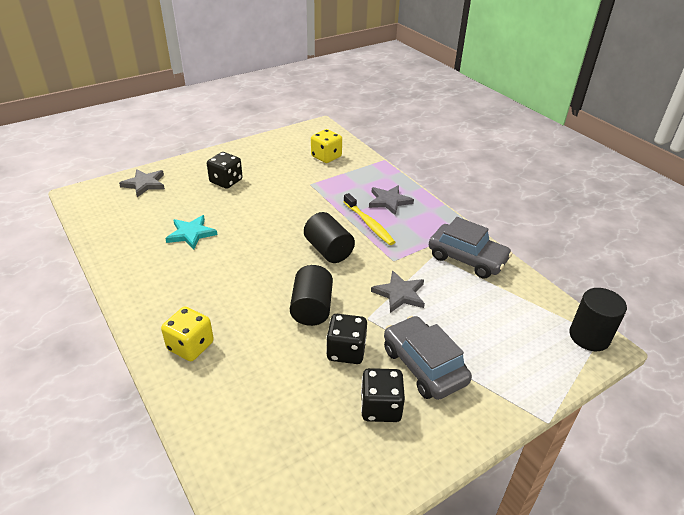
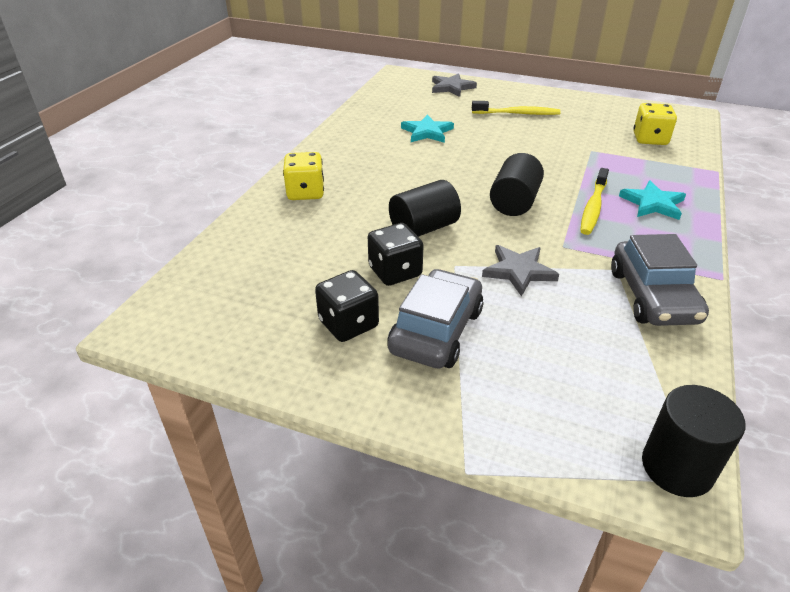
camera: 55 degrees right, 0 degrees up
(226, 181) = (517, 113): black dice -> yellow toothbrush
(389, 201) = (653, 203): grey star -> turquoise star

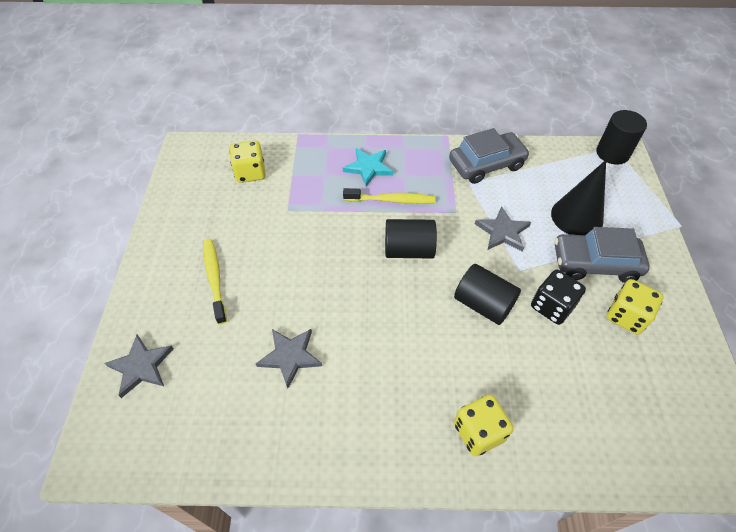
camera: 110 degrees left, 15 degrees up
(348, 324) = (626, 316): black dice -> yellow dice
(427, 132) = (290, 356): turquoise star -> grey star
(524, 348) = (577, 217): none -> black cone

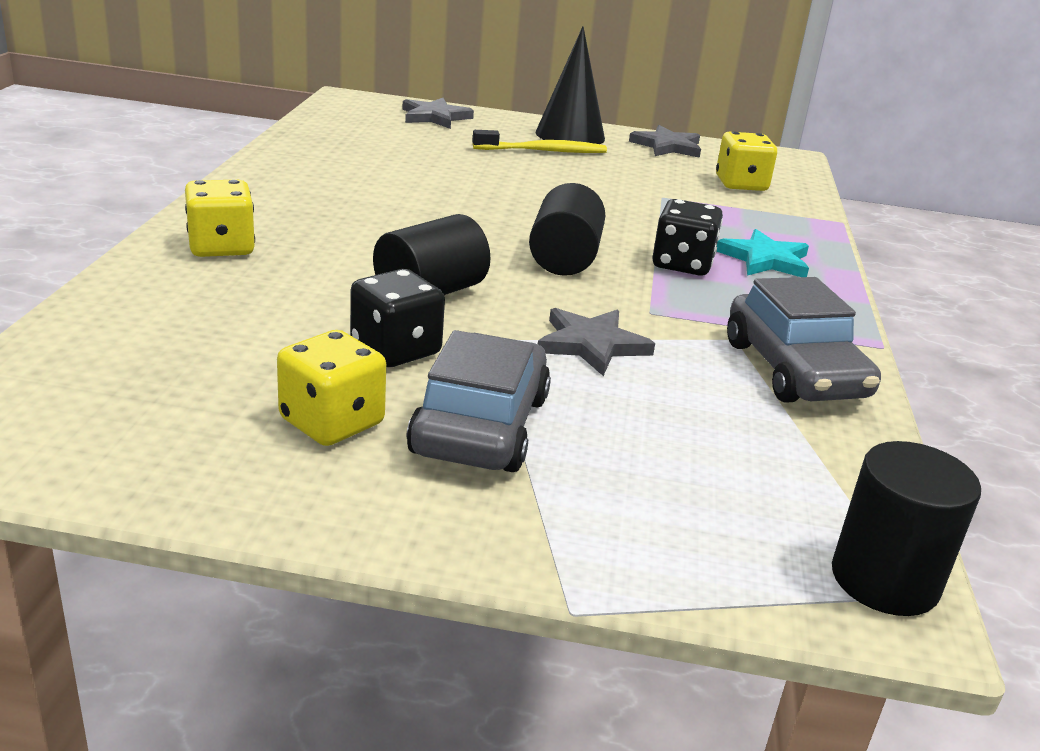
camera: 95 degrees right, 25 degrees down
(290, 356) = (408, 171): grey star -> grey star (667, 146)
(391, 200) = (682, 264): yellow toothbrush -> black dice
(577, 217) = (624, 442): black cone -> black cone (570, 135)

